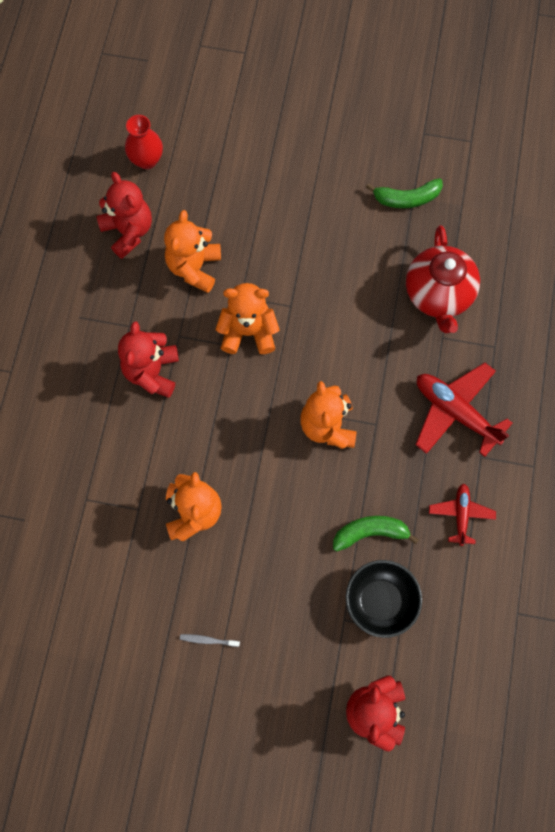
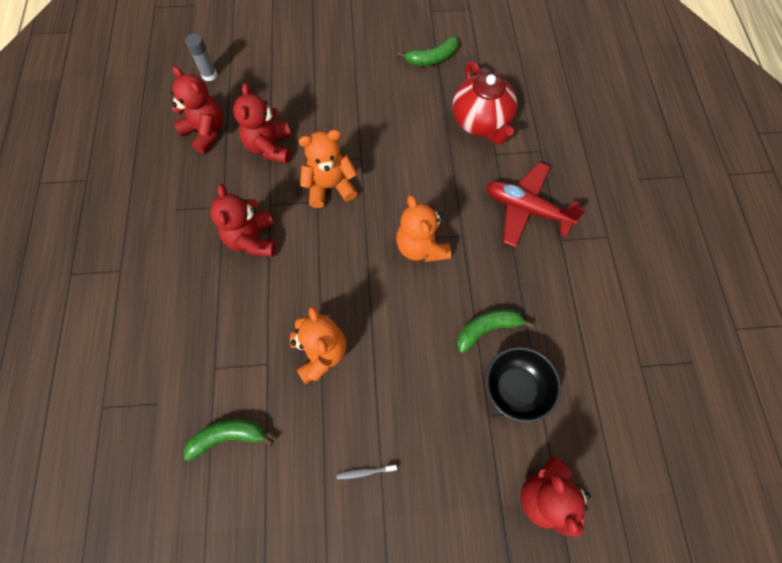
camera: 15 degrees left, 5 degrees down
(85, 571) = (228, 437): none -> green banana
(147, 160) = (209, 75): red vase -> grey glue stick
(194, 267) = (270, 147): orange teddy bear -> red teddy bear
(461, 514) = (561, 292): red plane -> none

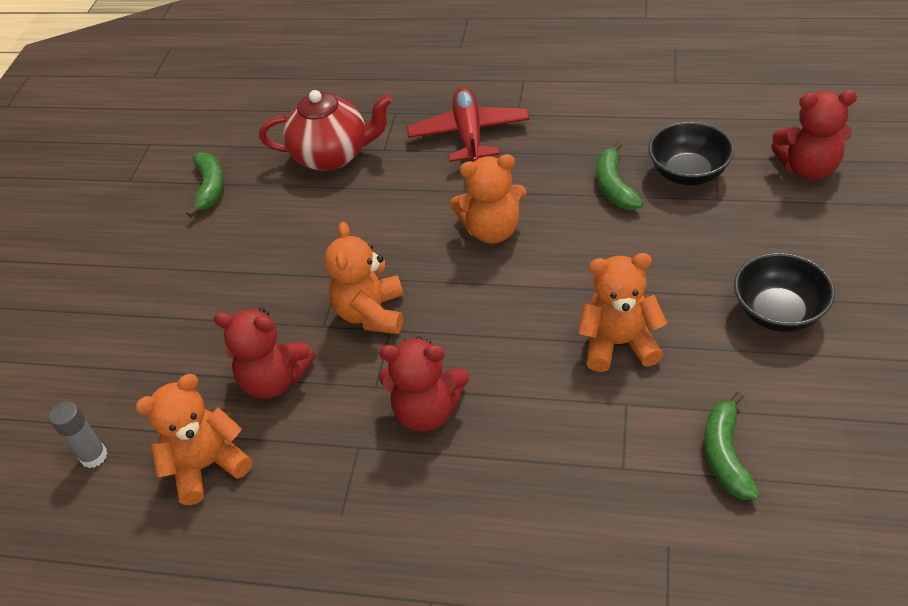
camera: 70 degrees left, 20 degrees down
(205, 132) = (207, 466): red teddy bear -> orange teddy bear
(365, 472) = (778, 312): grey toothbrush -> black bowl
(526, 209) = (469, 134): red plane -> red plane turned 135 degrees clockwise

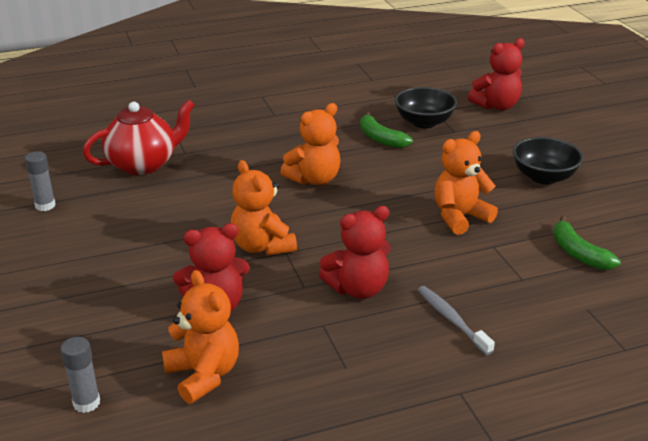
camera: 35 degrees left, 15 degrees down
(207, 466) = (204, 375): orange teddy bear -> orange teddy bear turned 120 degrees clockwise
(210, 188) = (45, 205): green banana -> grey glue stick
(469, 134) = (247, 132): red plane -> none
(495, 496) = (452, 320): none -> grey toothbrush

